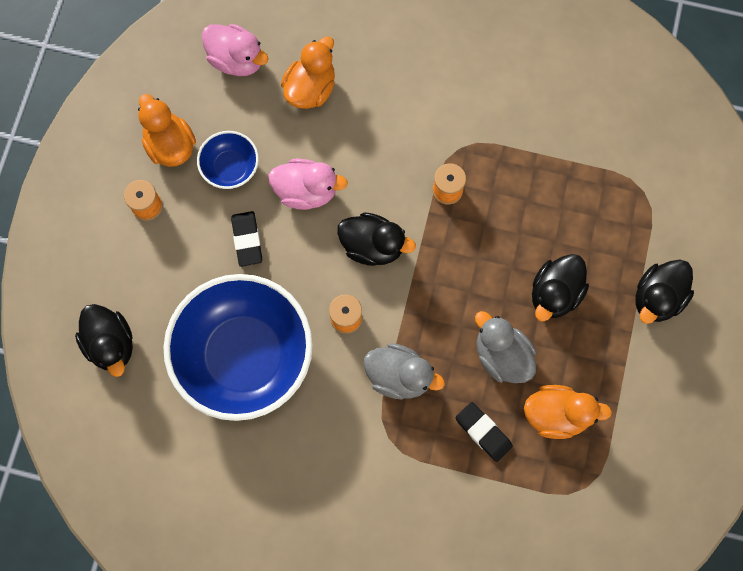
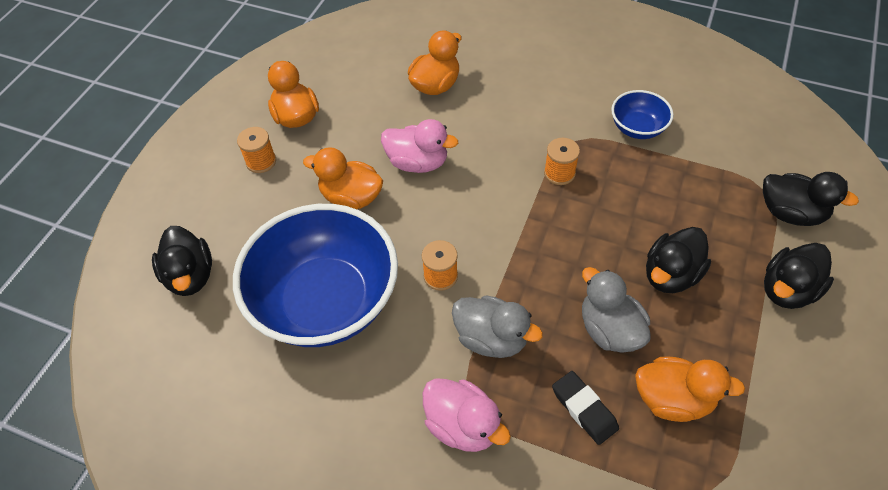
camera: 10 degrees right, 20 degrees down
(231, 168) = (348, 138): blue bowl -> blue bowl (637, 128)
(237, 60) = (372, 60): pink duck -> pink duck (463, 425)
(247, 240) = (351, 197): black eraser -> orange duck
(372, 246) = (477, 214): black duck -> black duck (790, 213)

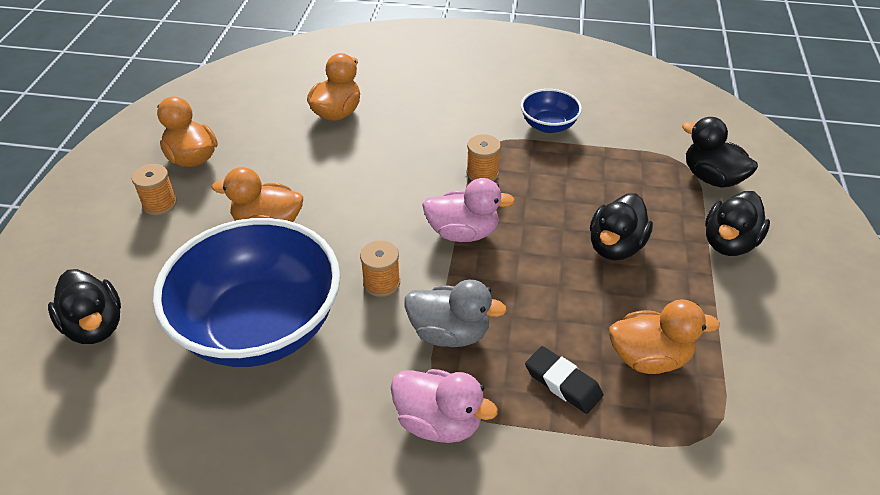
camera: 15 degrees left, 10 degrees down
(418, 163) = (334, 183): pink duck -> pink duck (463, 232)
(609, 330) = (569, 305): grey duck -> none
(790, 213) = (712, 178): black duck -> black duck turned 150 degrees counterclockwise

